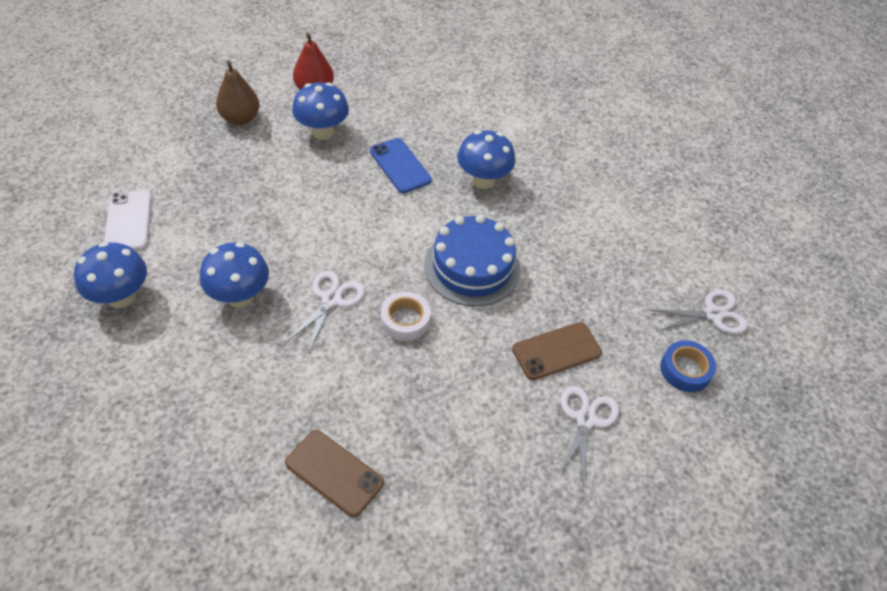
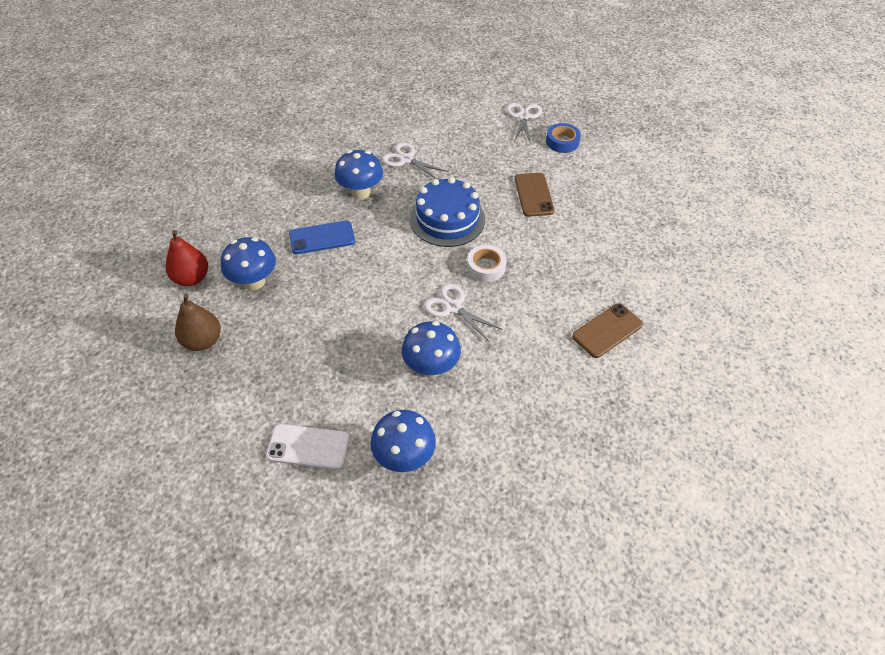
camera: 70 degrees left, 0 degrees up
(585, 419) = (589, 196): white scissors -> white scissors (406, 159)

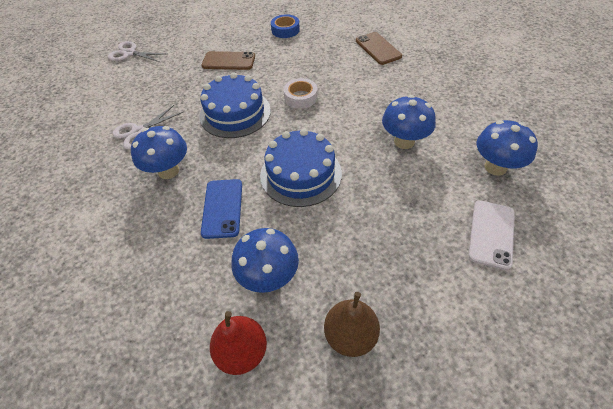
camera: 75 degrees left, 0 degrees up
(369, 285) = (300, 174): none -> blue cake
(453, 307) = (341, 121): white scissors -> none
(562, 142) = (175, 38): blue tape -> blue tape (285, 30)

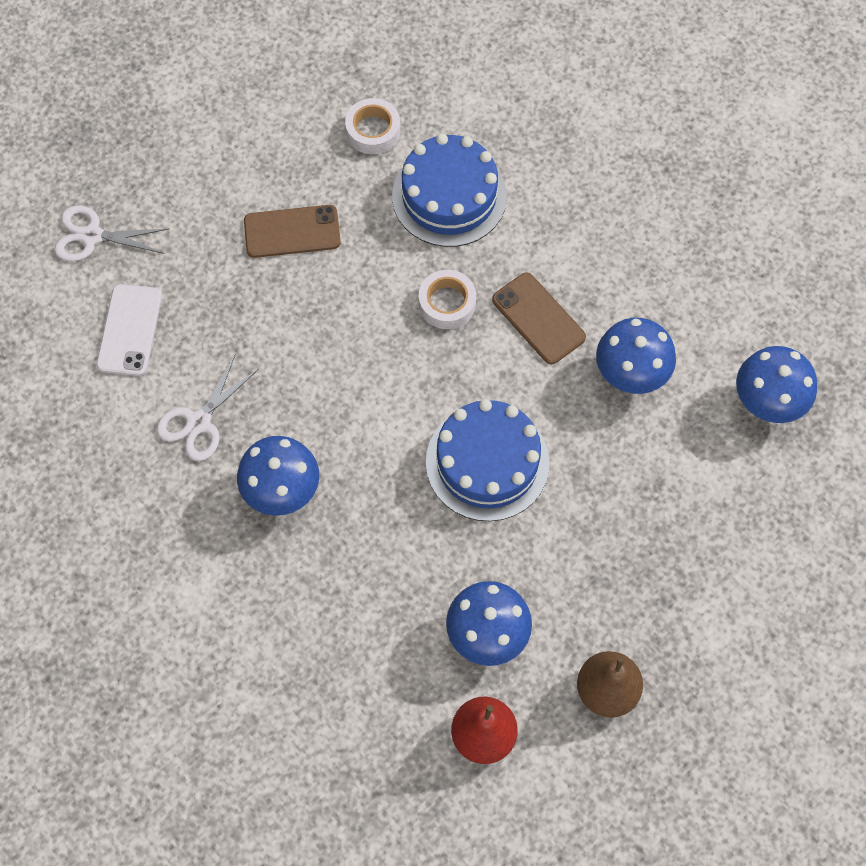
camera: 15 degrees left, 15 degrees up
(222, 208) = (389, 542): blue phone -> none
(235, 113) = (346, 356): blue cake -> blue cake (449, 196)
(285, 30) = (373, 131): blue tape -> white tape
(378, 48) = (556, 161): brown phone -> brown phone (538, 318)
(491, 234) = (765, 517): white phone -> white phone (129, 330)

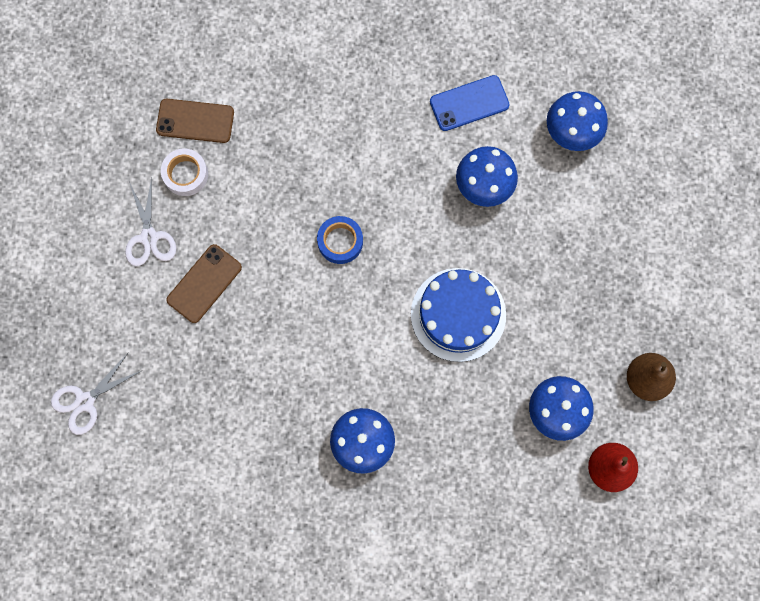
camera: 45 degrees left, 10 degrees up
(129, 330) = (172, 436): white phone -> none
(199, 422) = (273, 450): white scissors -> white scissors (149, 237)
(447, 303) = (340, 241): white tape -> blue tape
(449, 196) = (274, 174): blue cake -> none
(538, 318) = (400, 201): brown phone -> brown phone (195, 121)
(694, 291) = (469, 103): none -> blue phone

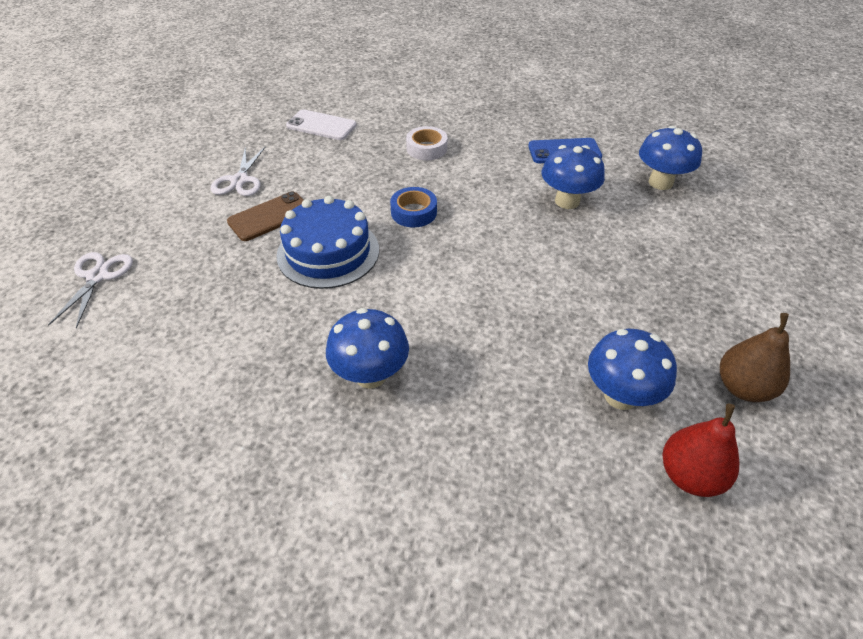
camera: 15 degrees right, 30 degrees down
(85, 401) = (97, 276): white scissors -> white scissors turned 120 degrees clockwise
(185, 174) = (295, 151): white tape -> white tape (426, 148)
(195, 121) = (321, 125): brown phone -> white phone
(458, 314) = (518, 285): blue cake -> blue cake (328, 252)

